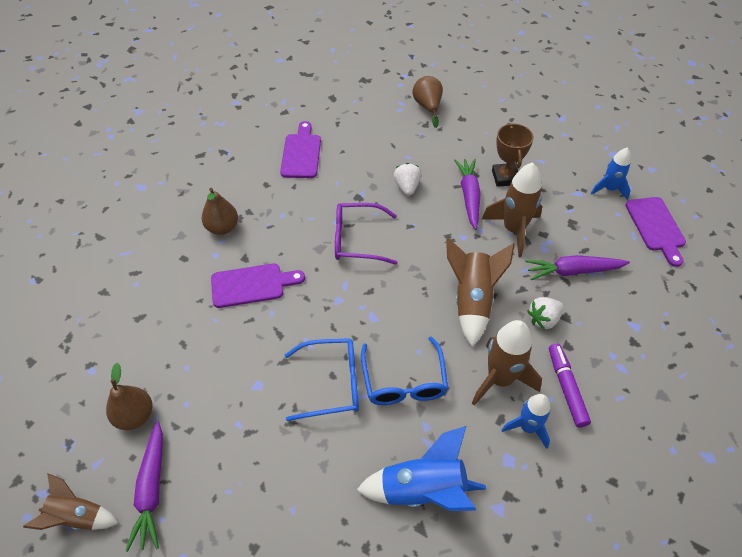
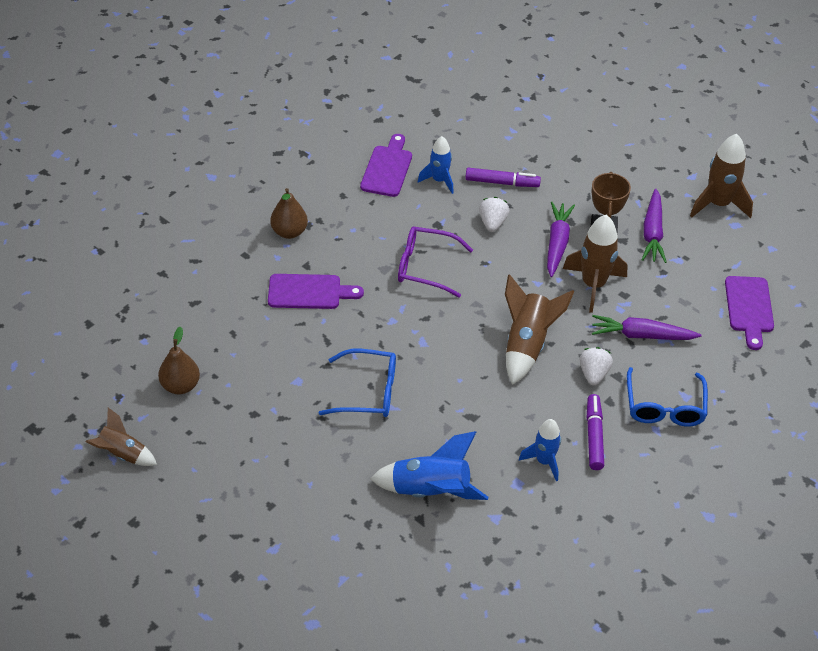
camera: 10 degrees right, 5 degrees down
(152, 490) = (188, 446): purple carrot -> purple carrot (652, 233)
(404, 382) = (437, 403): blue glasses -> blue glasses (664, 407)
(405, 149) = (502, 183): none -> purple marker
(427, 107) = (541, 139): brown pear -> none
(500, 379) = (531, 418): brown rocket -> brown rocket (718, 204)
(543, 319) = (593, 374): white strawberry -> white strawberry turned 120 degrees clockwise
(609, 189) = (714, 261): blue rocket -> blue rocket (439, 180)

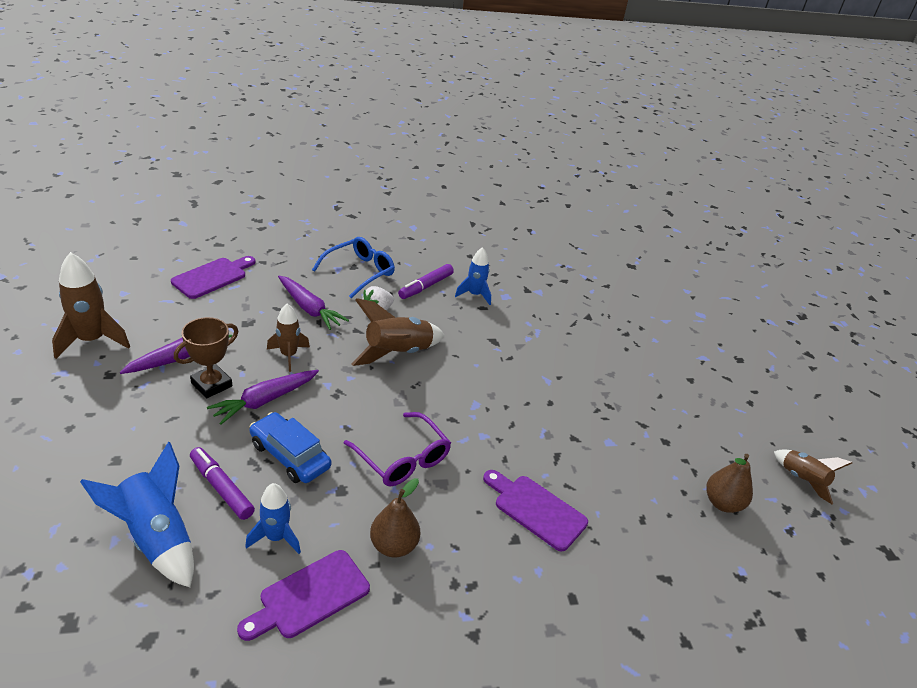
camera: 145 degrees left, 10 degrees down
(289, 232) = (500, 592): brown pear -> brown pear (394, 545)
(369, 392) = (555, 399): blue glasses -> none
(430, 491) = (567, 324): blue rocket -> blue rocket (156, 538)
(492, 223) = (290, 455): white strawberry -> blue car
(593, 285) = (288, 355): brown rocket -> brown rocket, size x0.64

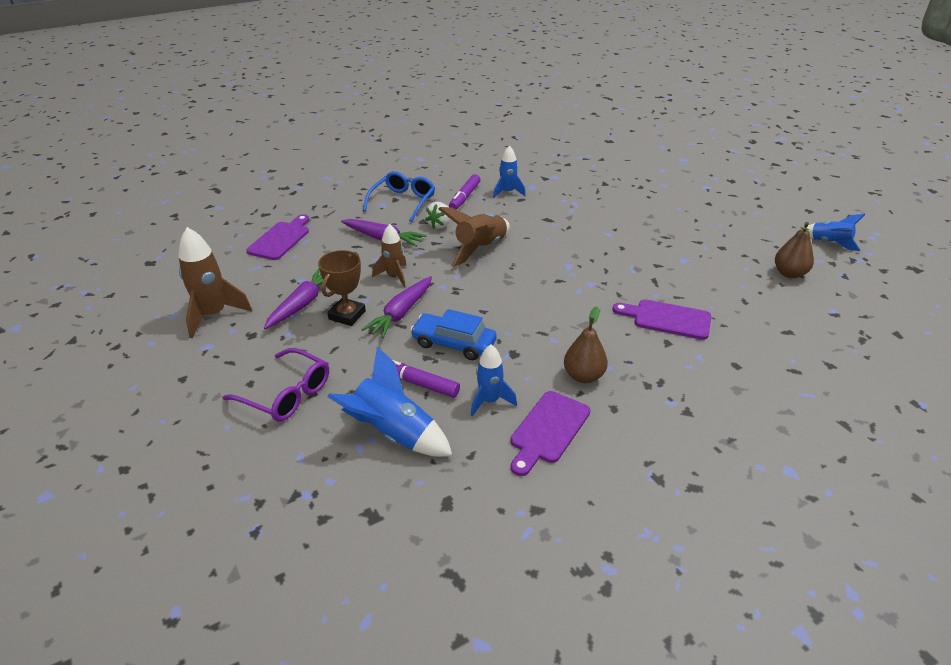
camera: 15 degrees left, 0 degrees up
(403, 459) = (544, 318): purple glasses -> purple glasses (287, 394)
(802, 480) = (829, 243): brown rocket -> blue rocket

